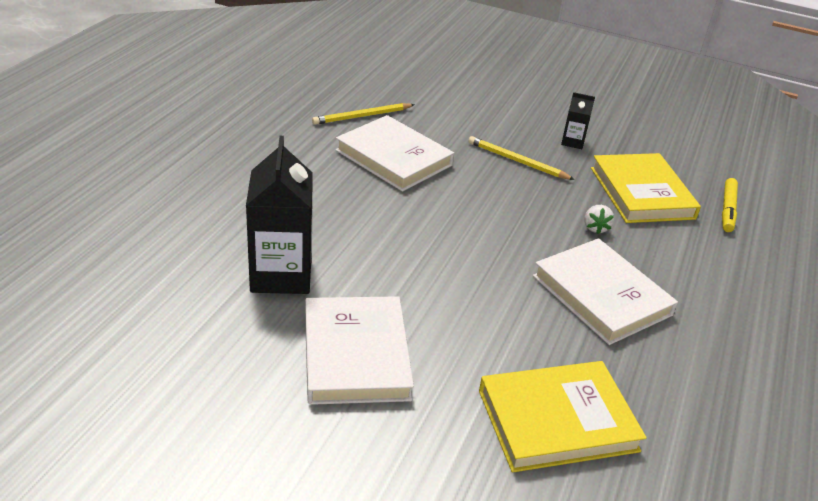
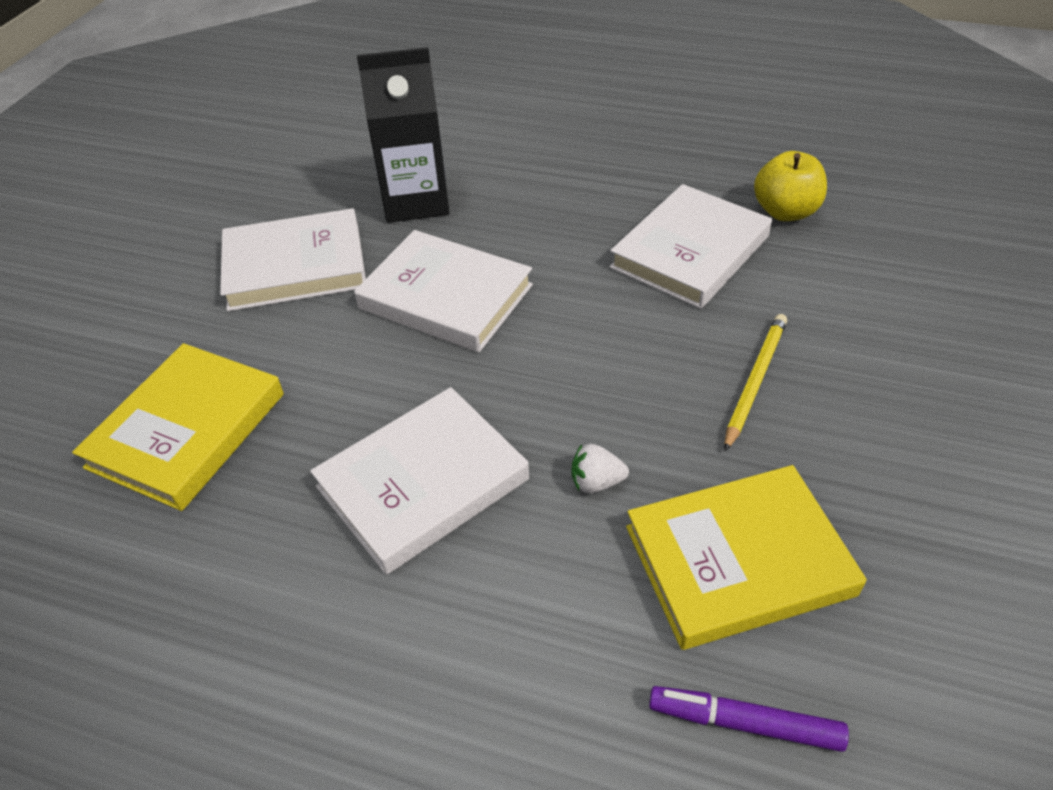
camera: 90 degrees right, 10 degrees up
(362, 116) = (785, 212): yellow pencil -> yellow apple
(418, 269) = (446, 297): none -> white book
(557, 420) = (187, 430): yellow book -> yellow book turned 45 degrees clockwise
(573, 142) = (870, 457): black carton -> none
(728, 210) = (744, 723): yellow marker -> purple marker

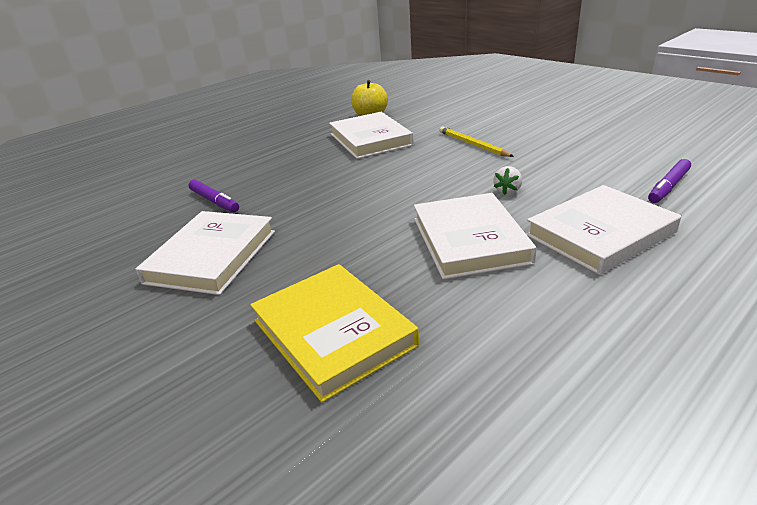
camera: 60 degrees left, 15 degrees down
(415, 201) = (214, 201): black carton -> purple marker
(446, 297) = (319, 206): white book -> white book (600, 234)
(738, 560) = (578, 170): yellow book -> none

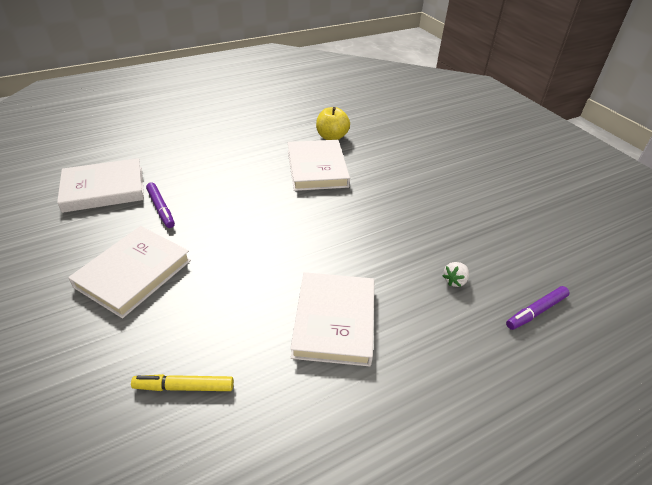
camera: 10 degrees right, 10 degrees up
(333, 333) = (184, 387): yellow book -> yellow marker
(472, 144) = (399, 202): yellow pencil -> none
(507, 191) = (396, 272): white strawberry -> white strawberry (454, 281)
(600, 234) = (443, 349): white book -> white book (104, 189)

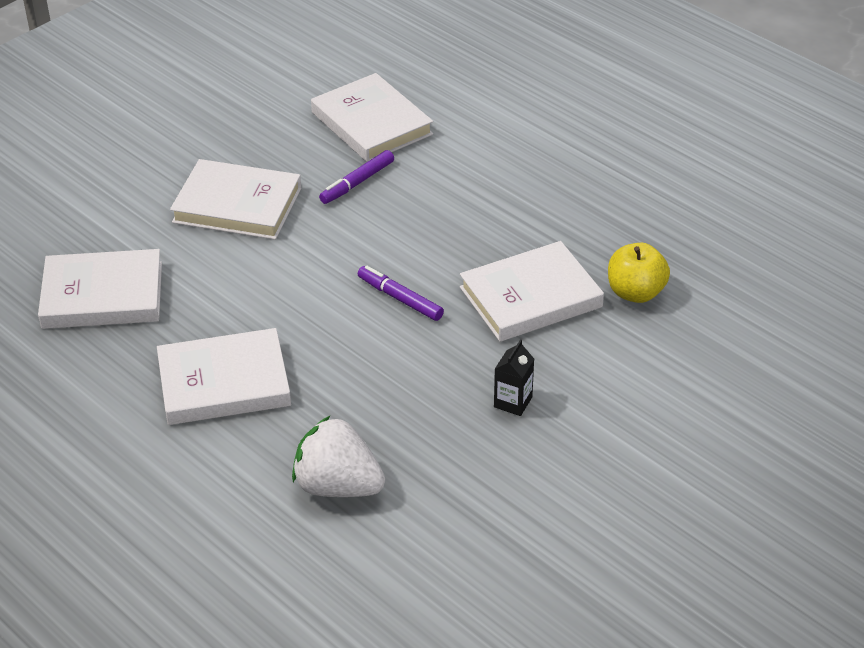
camera: 75 degrees right, 0 degrees up
(184, 387) = (102, 295): yellow marker -> white book
(400, 194) = (513, 402): none -> black carton
(454, 281) = (338, 486): white strawberry -> white strawberry, size x2.15
(536, 311) = (310, 577): purple marker -> purple marker (400, 299)

